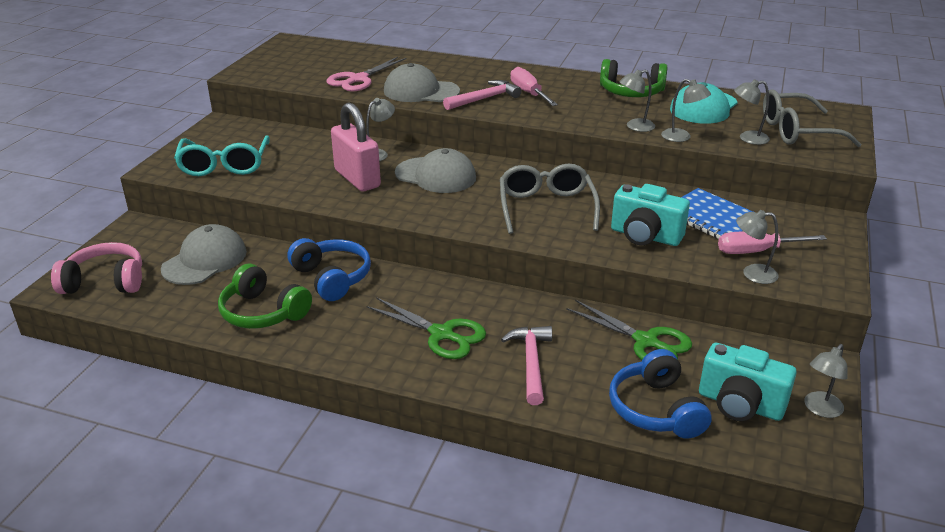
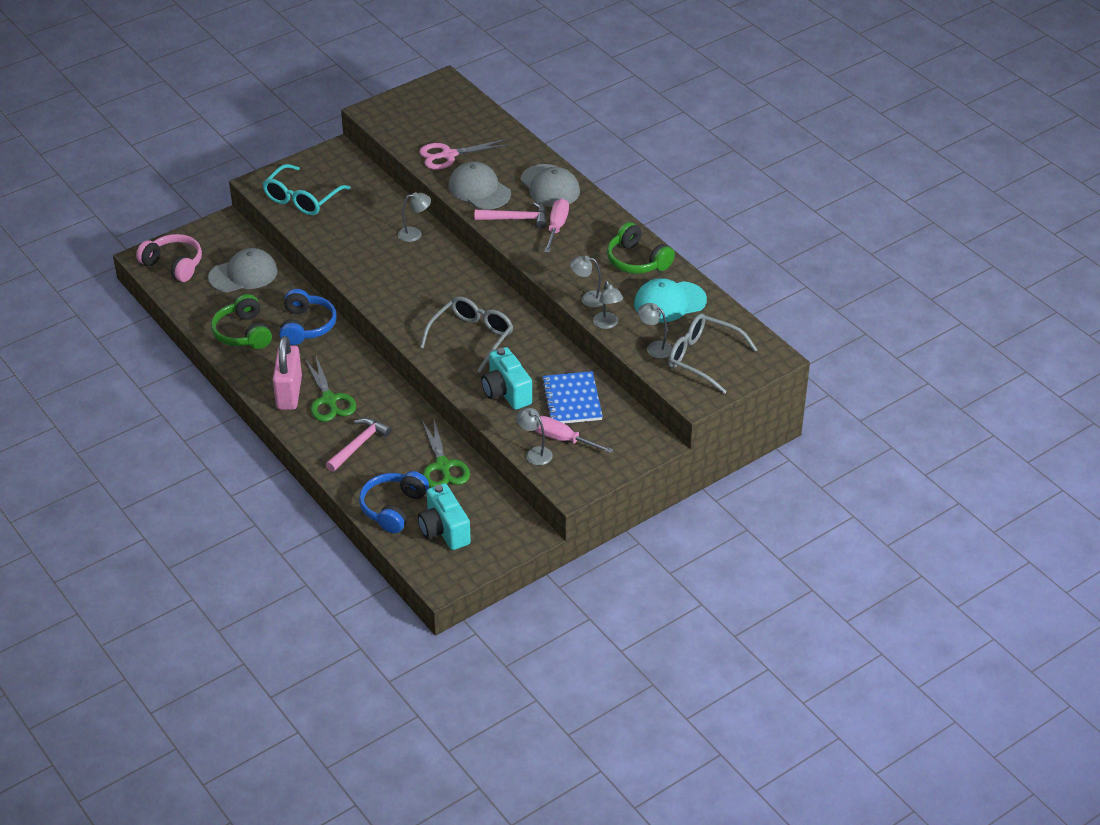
camera: 35 degrees right, 10 degrees up
(357, 179) = (376, 252): pink padlock -> pink padlock (289, 393)
(436, 175) = (431, 274): grey cap -> grey cap (550, 186)
(820, 409) = (485, 557): grey lamp -> none

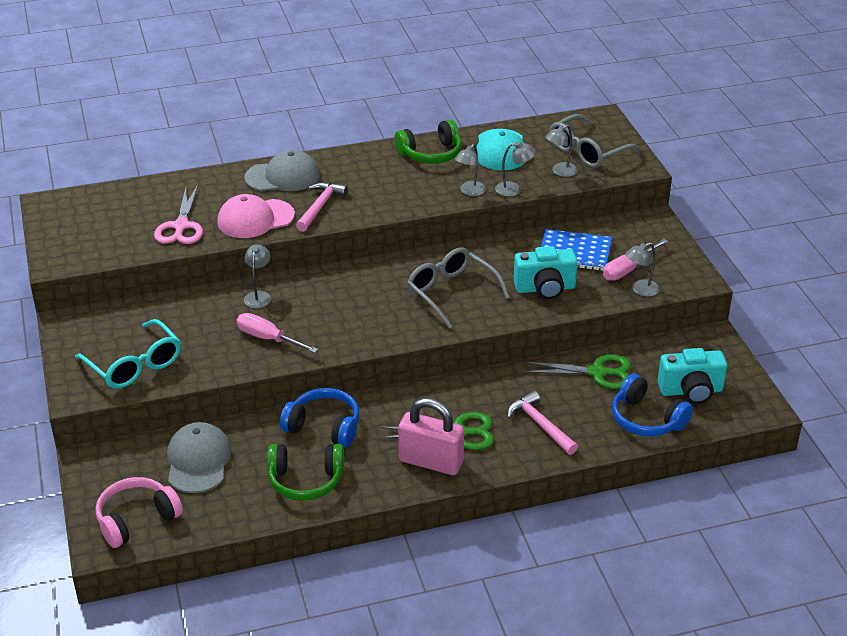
camera: 70 degrees left, 5 degrees down
(479, 190) = (255, 219): grey cap -> pink cap
(556, 227) = (350, 186): pink screwdriver -> pink screwdriver (268, 338)

